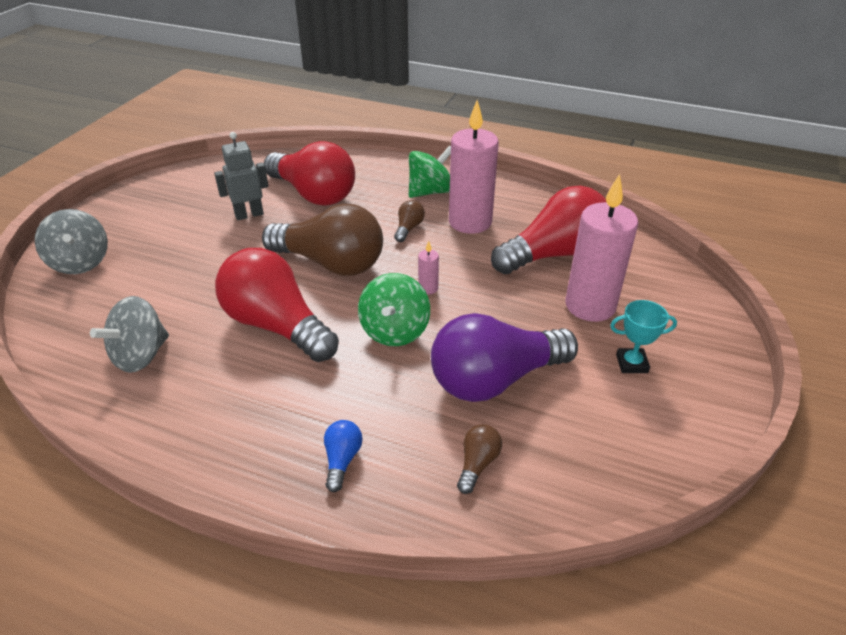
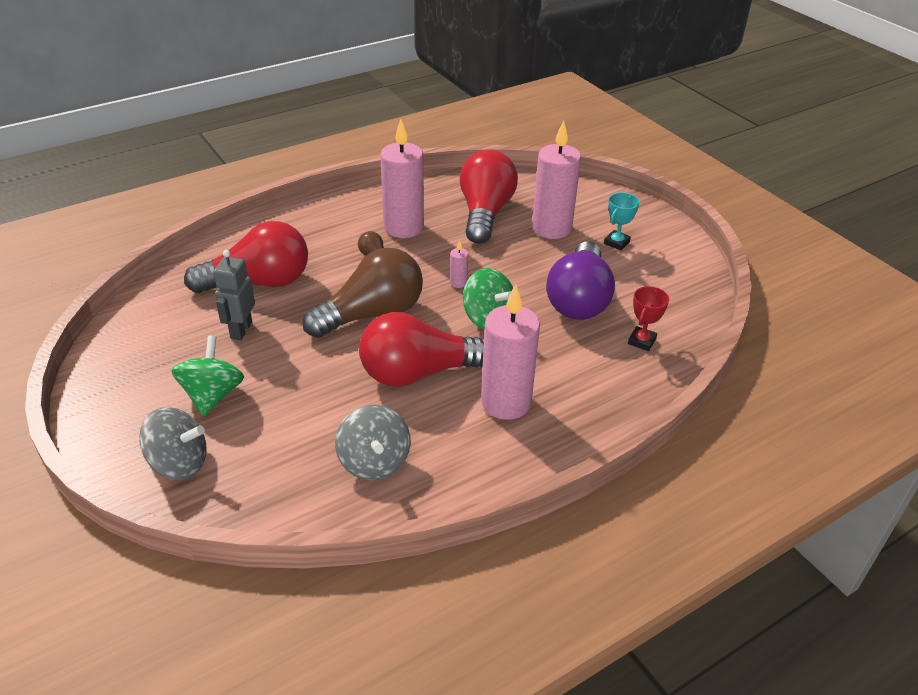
camera: 55 degrees left, 0 degrees up
(280, 400) = (506, 402): none -> pink candle
(342, 460) = (589, 396): blue light bulb -> none
(430, 192) = (339, 225): green spinning top -> green spinning top (212, 395)
(477, 464) = (641, 341): brown light bulb -> red trophy

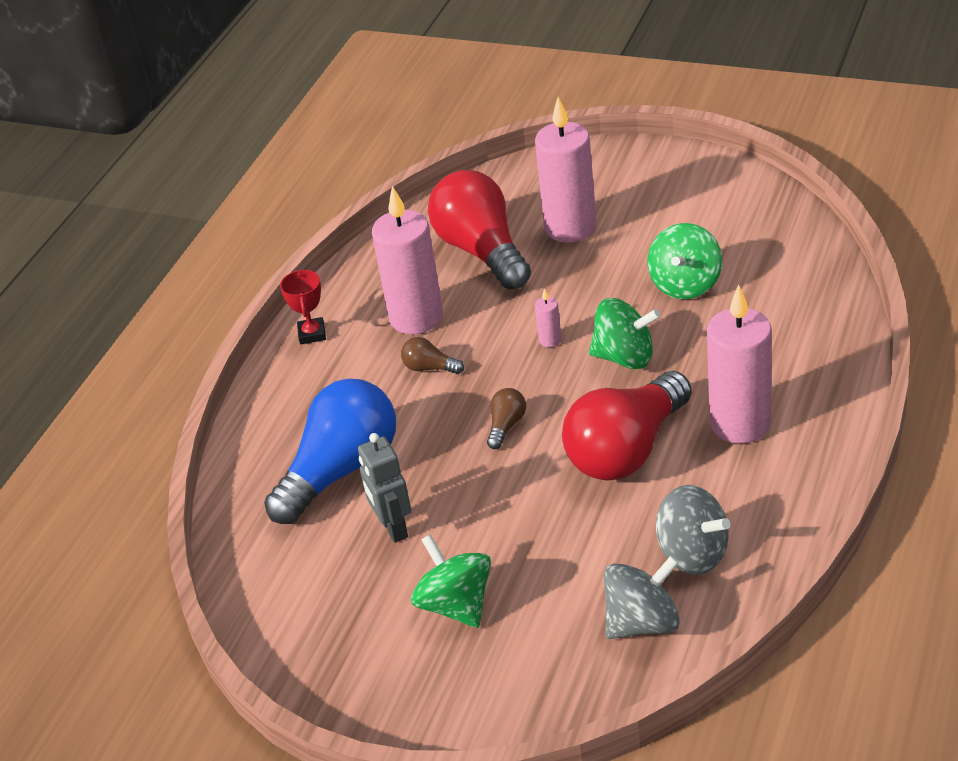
camera: 30 degrees left, 0 degrees up
(179, 463) = (514, 683): grey spinning top -> grey spinning top (642, 622)
(258, 282) = (340, 470): red light bulb -> blue light bulb
(371, 314) = (506, 426): brown light bulb -> brown light bulb, size x0.41
(579, 299) = (685, 284): purple light bulb -> green spinning top
(616, 243) = (651, 205): turquoise trophy -> none
(641, 341) = (789, 289): red trophy -> red trophy (312, 334)

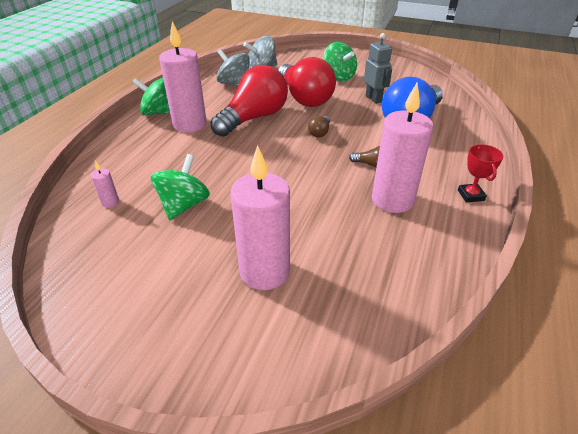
camera: 175 degrees right, 0 degrees up
(482, 251) = (348, 254): red light bulb -> red light bulb (304, 98)
(550, 340) = (291, 175): pink candle -> pink candle (110, 202)
(625, 357) = (243, 161): green spinning top -> green spinning top (159, 112)

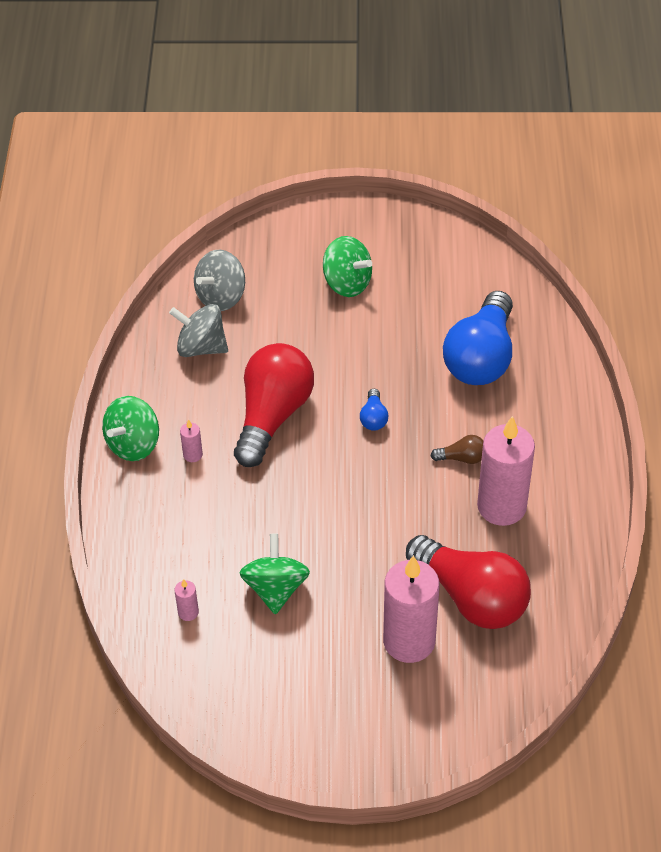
camera: 20 degrees left, 10 degrees up
(159, 112) = (133, 444): green spinning top -> green spinning top turned 45 degrees counterclockwise
(190, 124) = (193, 455): pink candle -> pink candle, size x0.40
(304, 98) = (320, 351): red light bulb -> red light bulb (471, 597)
(320, 132) = (373, 418): brown light bulb -> blue light bulb
(373, 99) = (417, 323): grey robot -> none
(470, 195) = (583, 472): red trophy -> none

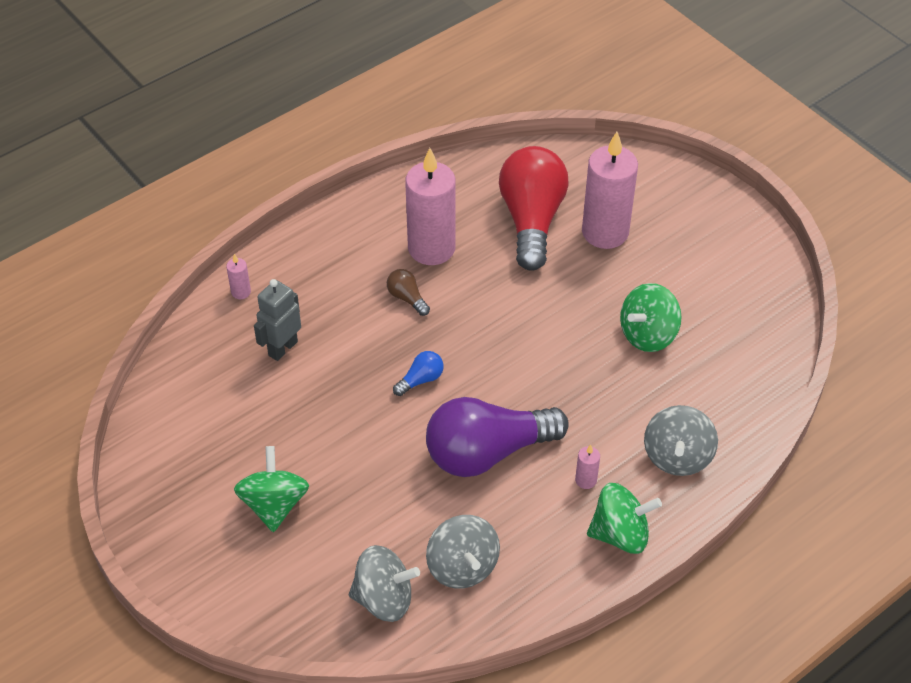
camera: 130 degrees left, 0 degrees up
(154, 522) = (677, 456): none -> grey spinning top
(188, 612) = (726, 373): pink candle -> pink candle (241, 292)
(272, 416) = (488, 452): red light bulb -> purple light bulb
(481, 357) = (282, 348): blue light bulb -> grey robot

